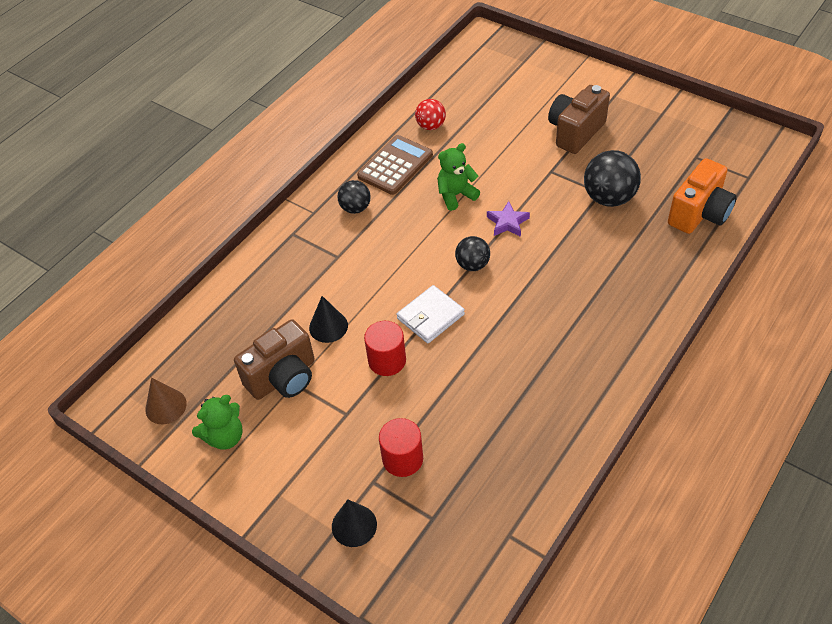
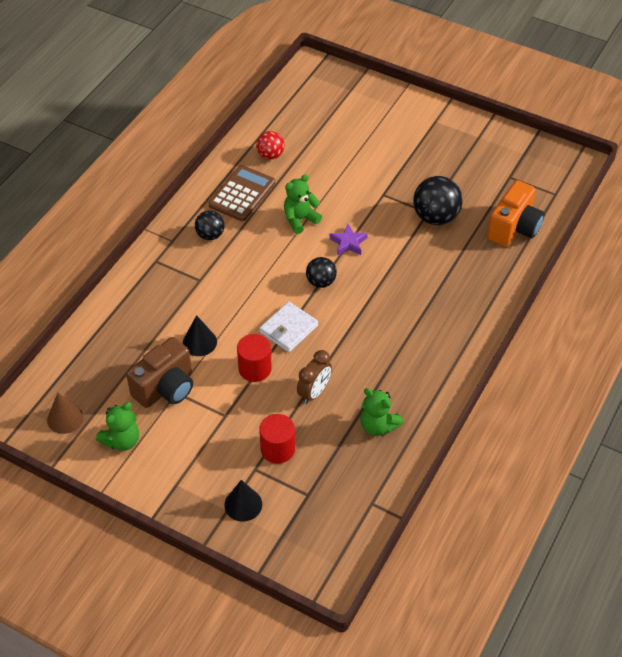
camera: 10 degrees left, 0 degrees up
(452, 392) = (314, 392): none -> brown clock
(524, 438) = (378, 426): none -> green teddy bear
(575, 132) = (402, 157): brown camera -> none

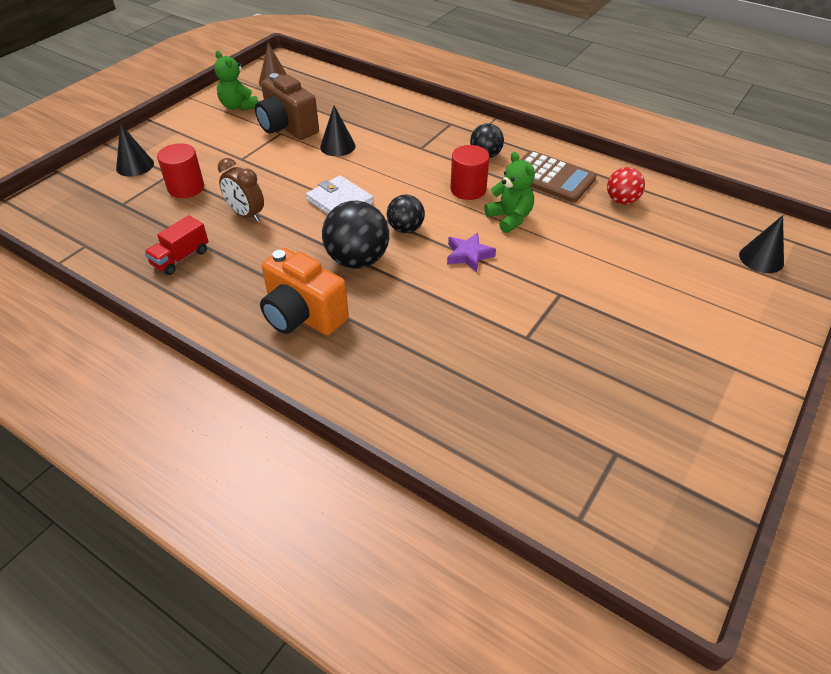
camera: 95 degrees right, 5 degrees down
(255, 368) = (292, 178): red cylinder -> red cylinder (468, 189)
(331, 94) = (761, 259): none -> black cone
(378, 426) = (180, 258): green teddy bear -> red truck
(435, 217) = (516, 345): black ball -> black ball (357, 260)
(514, 228) = (491, 440): orange camera -> orange camera (303, 316)

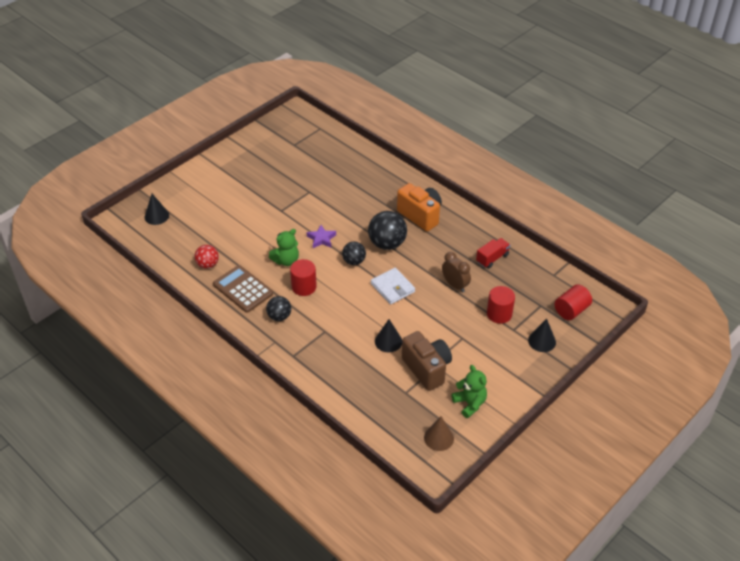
camera: 170 degrees left, 0 degrees up
(78, 202) = (571, 310): none -> red cylinder
(510, 218) = (286, 260): green teddy bear -> green teddy bear turned 105 degrees counterclockwise

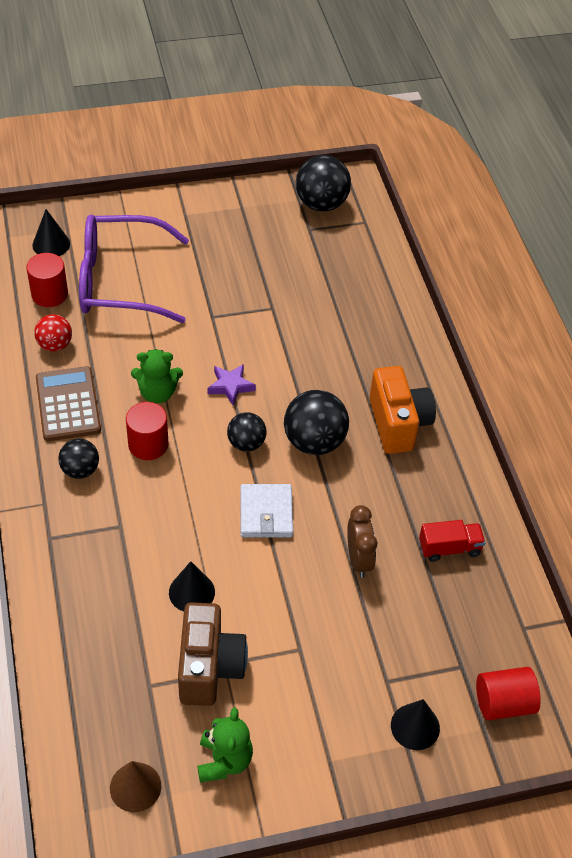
camera: 30 degrees right, 5 degrees up
(214, 216) = (119, 281): none -> purple glasses
(289, 129) = (321, 204): none -> black ball
(499, 314) = (386, 643): red cylinder -> red cylinder (49, 294)

